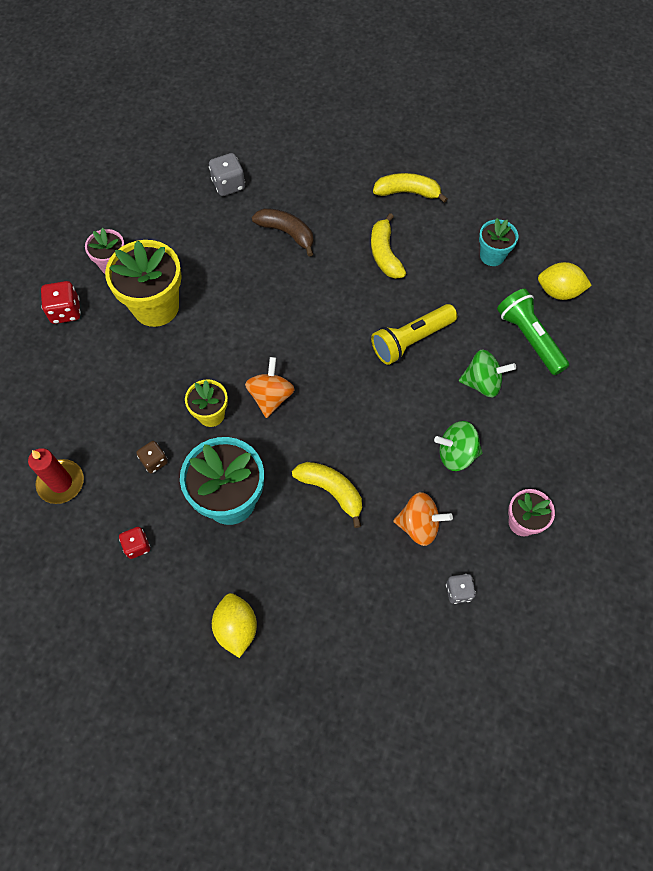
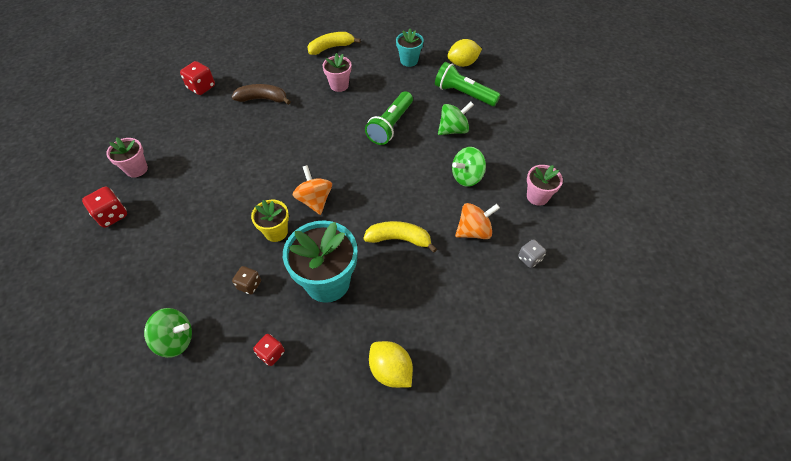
camera: 30 degrees left, 10 degrees down
(61, 483) = (175, 340): red candle -> green spinning top
(156, 307) = (188, 181): yellow flower pot -> none
(228, 185) = (201, 87): grey dice -> red dice
(384, 254) = (339, 85): yellow banana -> pink flower pot
(411, 340) = (390, 125): yellow flashlight -> green flashlight

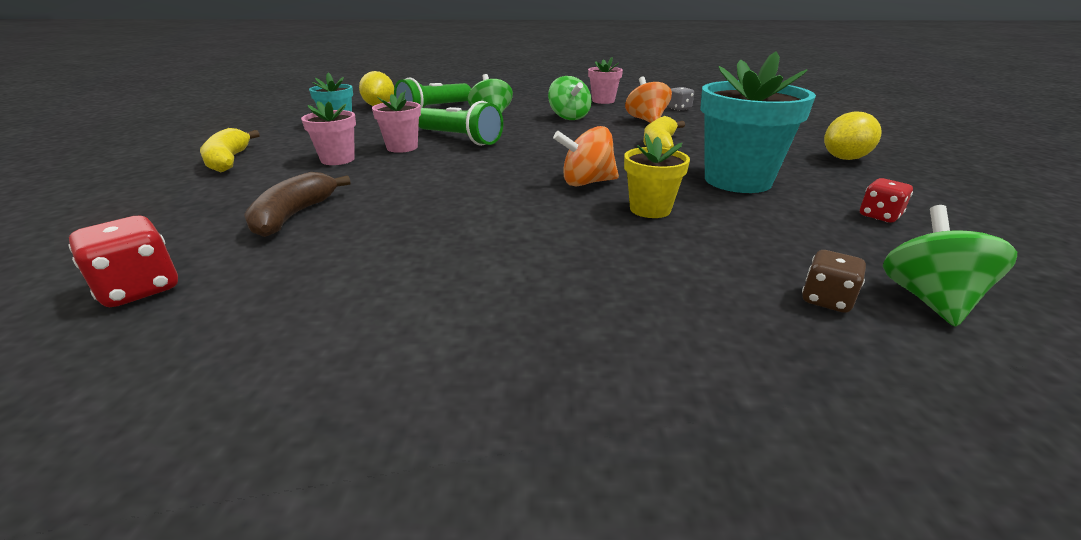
camera: 80 degrees left, 25 degrees down
(112, 215) = (585, 444): red dice -> none
(136, 169) = (393, 399): pink flower pot -> pink flower pot (402, 147)
(249, 285) = (765, 230): brown dice -> brown dice (826, 300)

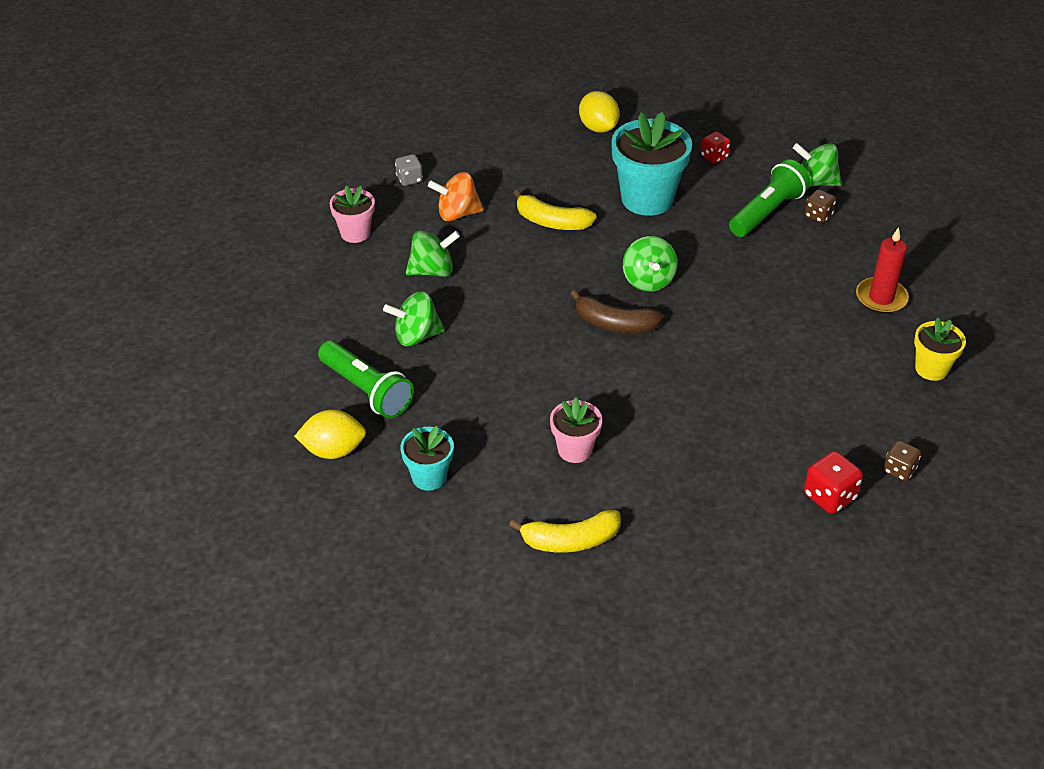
camera: 85 degrees left, 15 degrees up
(123, 364) = (899, 470): none -> brown dice
(294, 215) = (715, 449): brown banana -> brown banana (614, 324)
(402, 147) = (538, 404): pink flower pot -> none
(459, 139) = (510, 361): green flashlight -> green flashlight (767, 212)
(586, 182) = (648, 280): orange spinning top -> green spinning top
(614, 369) = (881, 298): none -> red candle
(650, 209) = (703, 255): yellow flower pot -> yellow flower pot (931, 369)

